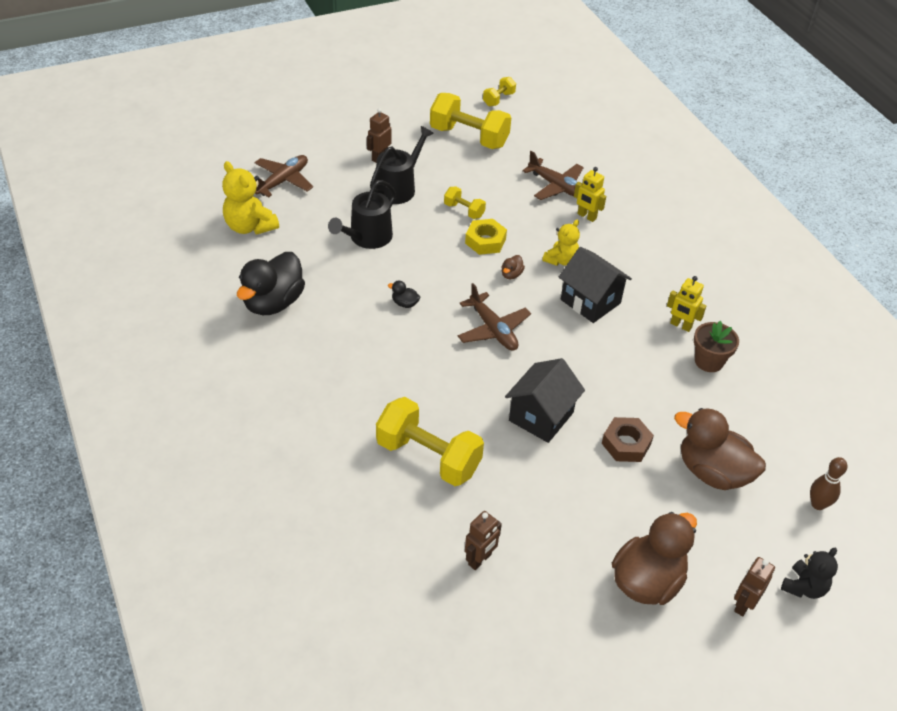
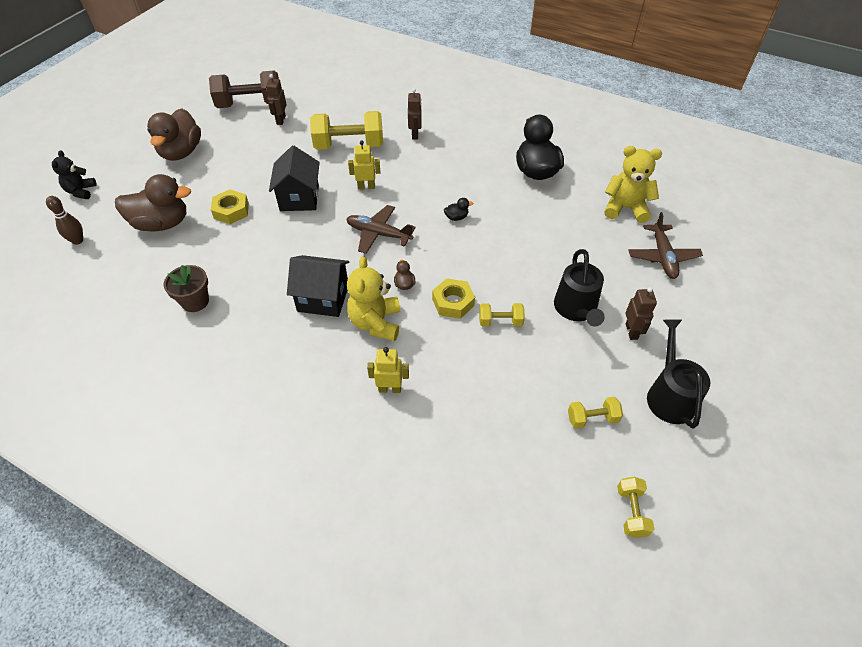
camera: 145 degrees right, 5 degrees up
(367, 238) = (540, 249): black watering can -> black watering can (669, 396)
(469, 137) = (592, 418): yellow dumbbell -> yellow dumbbell, size x0.49
(502, 625) = (250, 104): none -> brown dumbbell
(557, 186) = (447, 409): brown plane -> none
(561, 260) = (376, 323): yellow teddy bear -> yellow teddy bear, size x1.54
(626, 444) = (231, 211): brown nut -> yellow nut
(680, 325) = (233, 320): yellow robot -> yellow robot (366, 187)
(743, 604) = (118, 167): brown robot -> brown robot (415, 134)

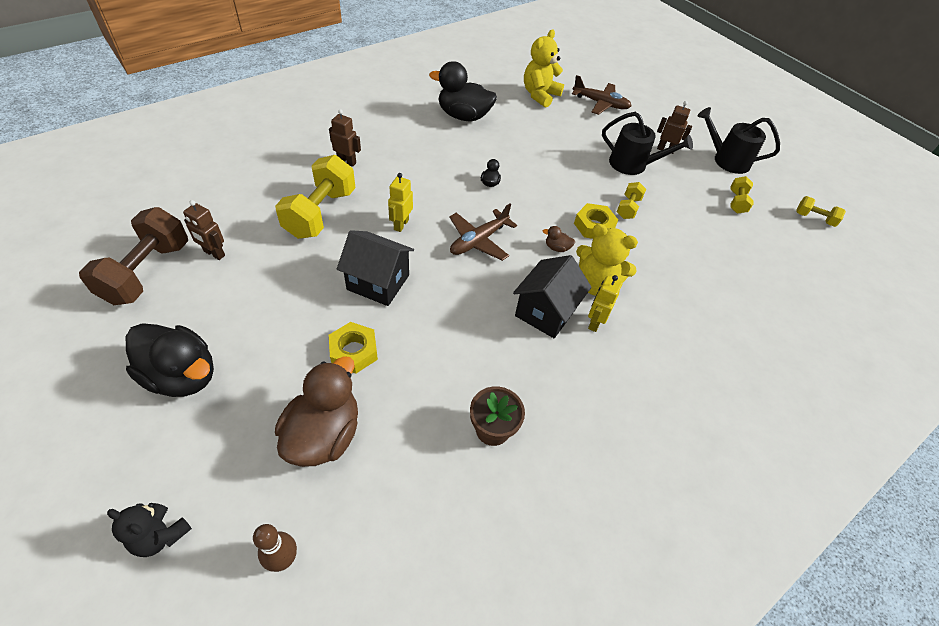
camera: 70 degrees left, 0 degrees up
(181, 152) = (182, 376): brown duck -> black duck
(390, 389) = (676, 302): yellow robot -> yellow robot (595, 322)

